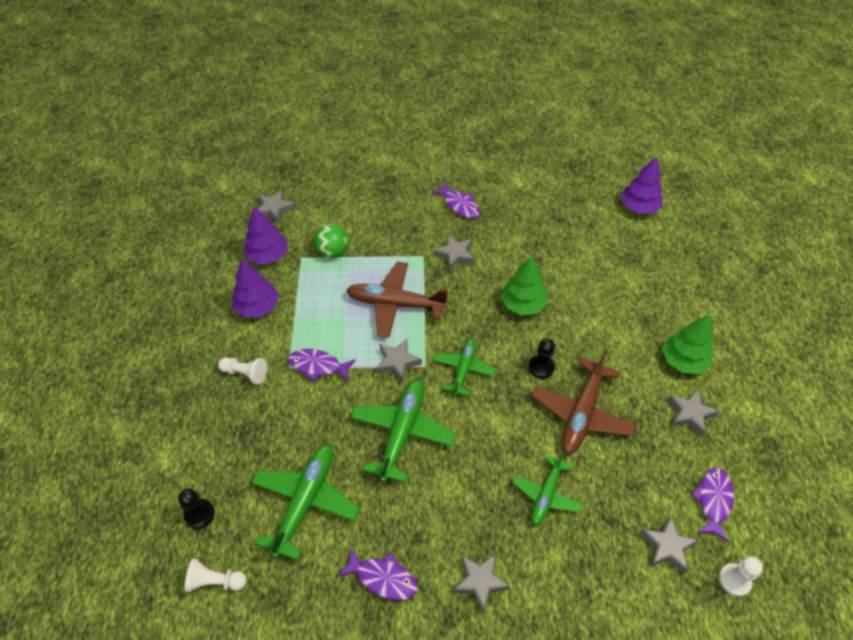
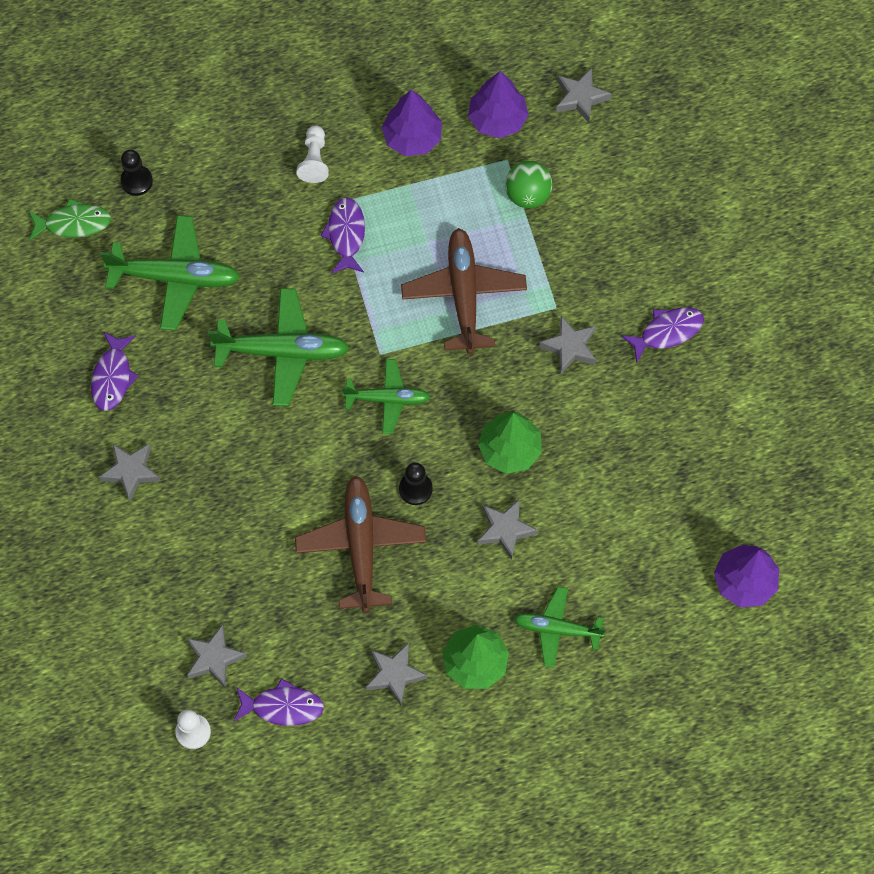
camera: 75 degrees right, 15 degrees up
(215, 581) = (73, 223): white pawn -> green fish
(397, 362) = (376, 321): grey star -> grey star (505, 530)
(459, 205) = (667, 332): purple fish -> purple fish turned 150 degrees counterclockwise
(546, 495) = (244, 522): green plane -> green plane (557, 629)
(581, 413) = (361, 546): brown plane -> brown plane turned 75 degrees clockwise

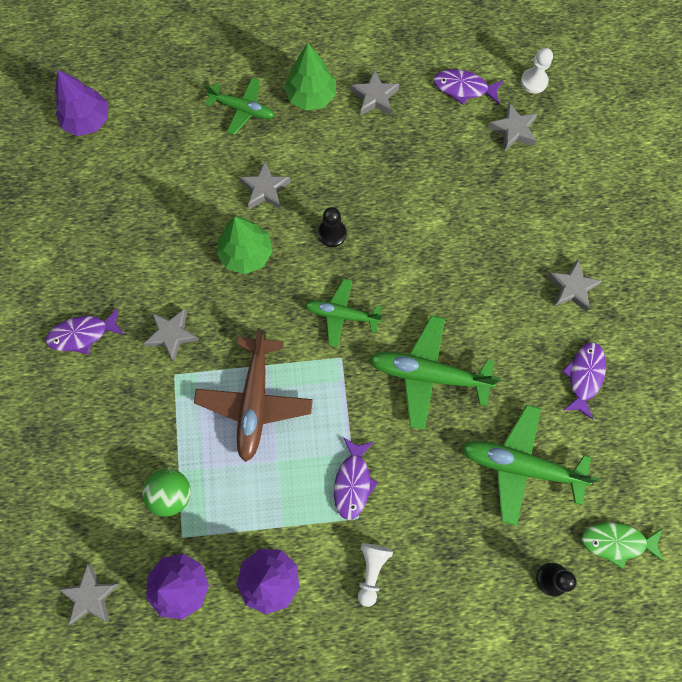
camera: 170 degrees left, 5 degrees up
(361, 546) = (385, 195): brown plane -> none

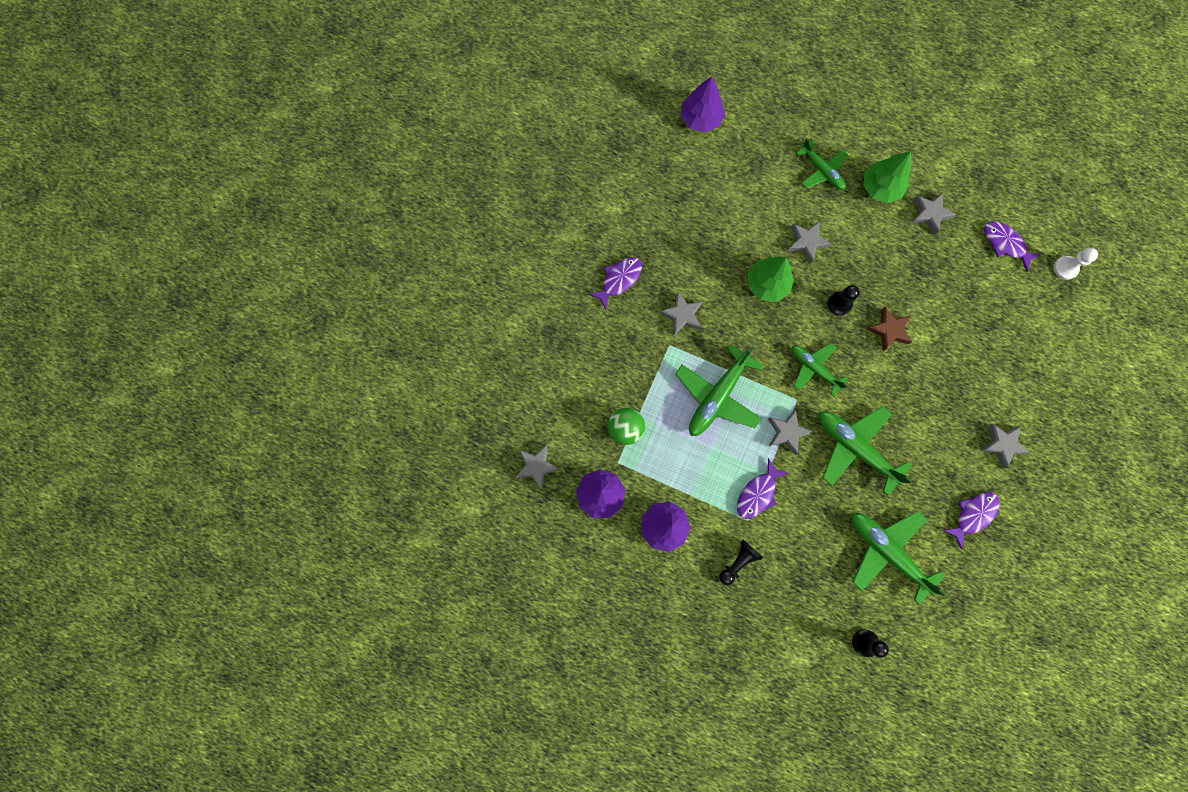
camera: 30 degrees right, 5 degrees up
(83, 334) = (619, 280): purple fish -> purple fish turned 120 degrees clockwise
(254, 401) = (717, 396): brown plane -> green plane
(371, 571) = (738, 562): white pawn -> black pawn
(397, 233) = (889, 330): none -> brown star
(513, 130) = (1026, 298): grey star -> grey star (786, 432)
(616, 542) = (927, 645): green fish -> none

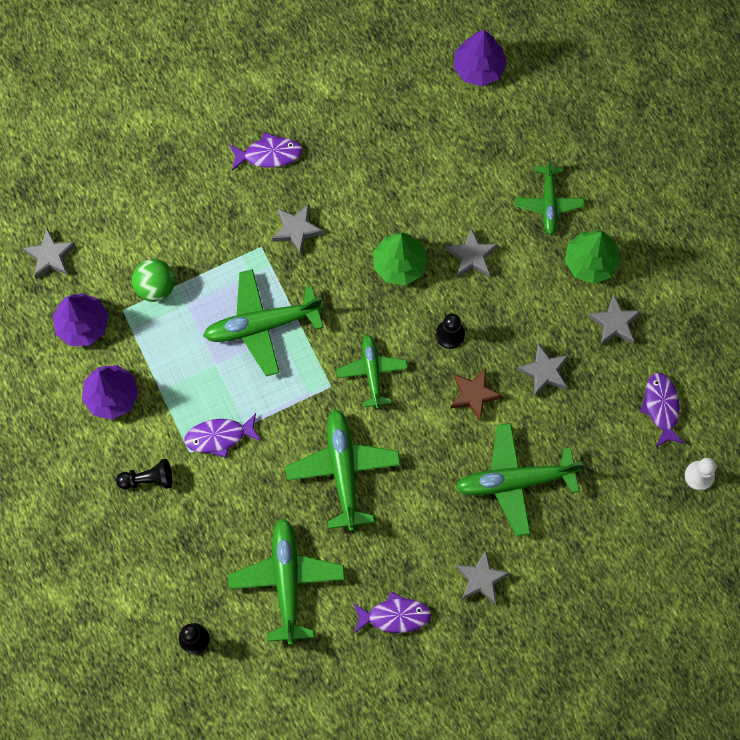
camera: 40 degrees right, 5 degrees down
(786, 432) = (294, 406): grey star -> grey star (544, 372)
(963, 364) = (514, 481): none -> green plane

